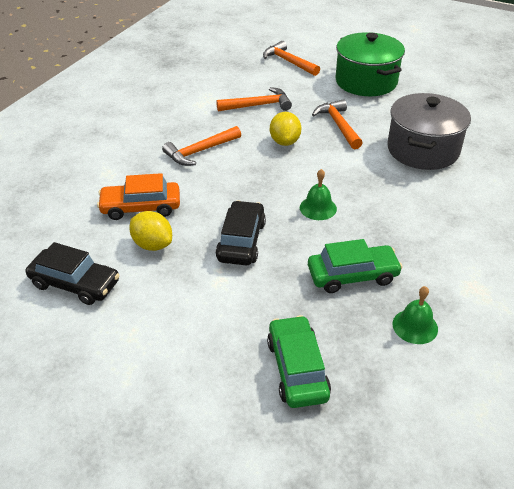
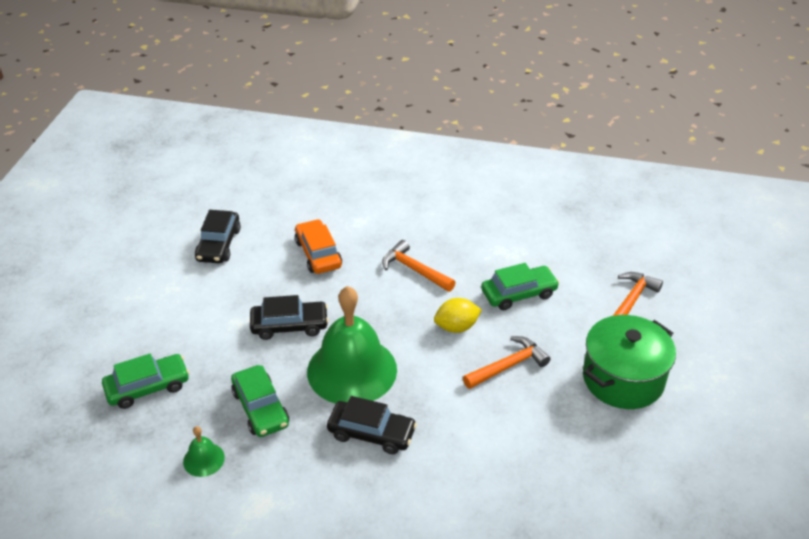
camera: 75 degrees right, 0 degrees up
(152, 244) = (272, 273): yellow lemon -> none
(258, 105) = (519, 294): orange hammer -> green car
(318, 208) = (352, 370): green bell -> green bell, size x2.39
(398, 207) = (371, 433): none -> black car
(422, 150) = (489, 447): grey pot -> none

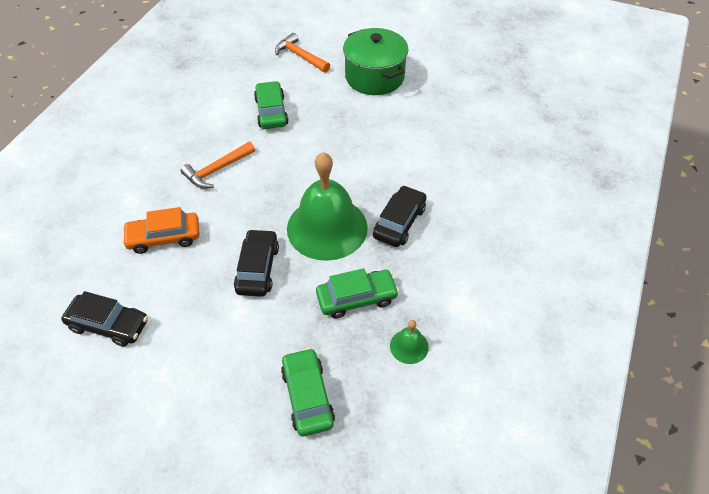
camera: 80 degrees left, 10 degrees up
(456, 327) = (297, 154): yellow lemon -> none
(508, 366) = (347, 131): orange hammer -> none

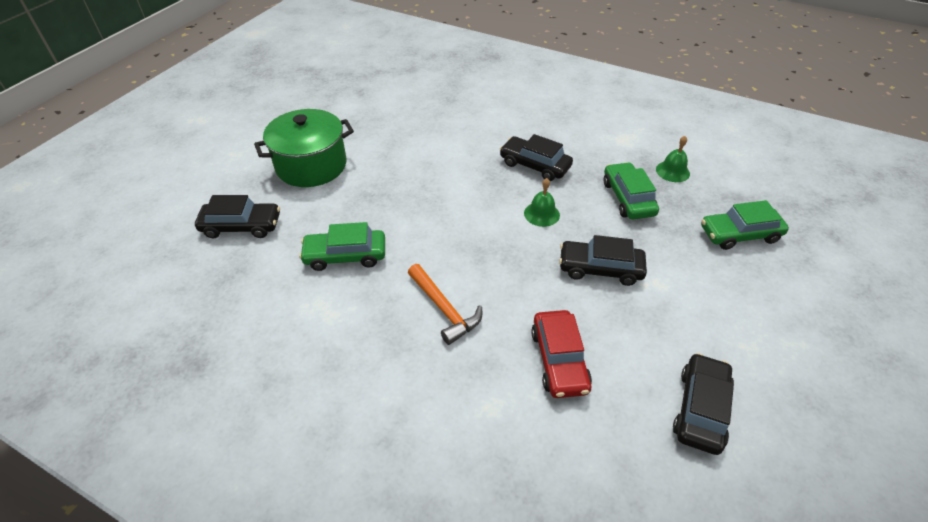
camera: 85 degrees left, 5 degrees down
(164, 237) = (559, 360): orange car -> red car
(300, 56) = (241, 226): orange hammer -> black car
(327, 227) = (541, 214): green bell -> green bell, size x0.42

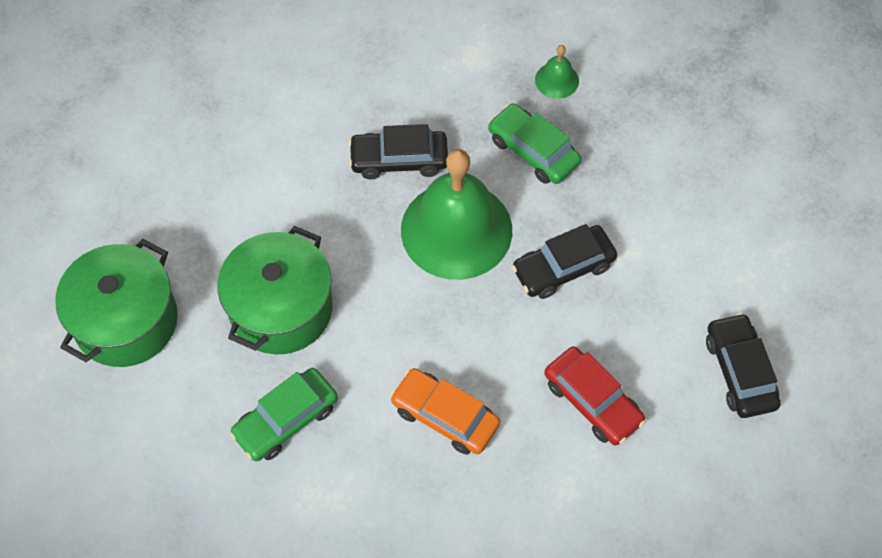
camera: 35 degrees left, 15 degrees up
(241, 226) = (126, 459): black car -> none
(398, 200) = (281, 309): none -> green pot
(444, 309) = (445, 416): orange hammer -> orange car
(541, 214) = (456, 230): green bell -> green bell, size x2.39
(739, 234) = (671, 136): green car -> none

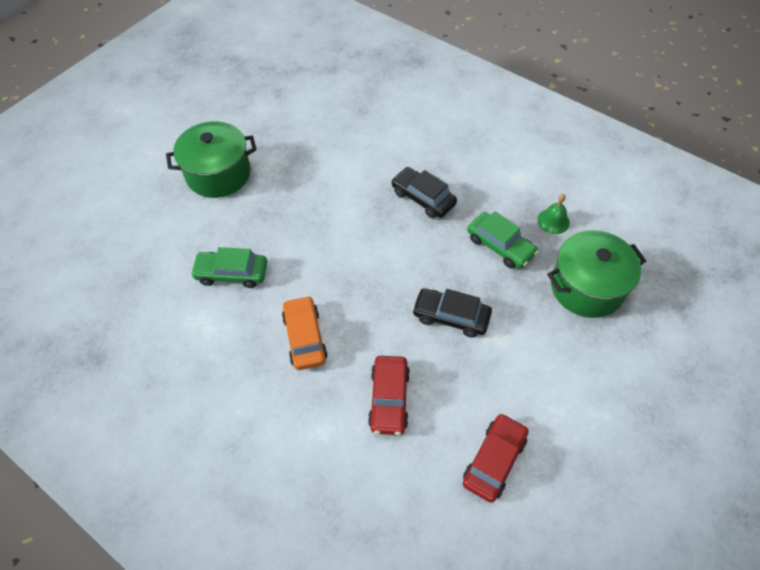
camera: 45 degrees right, 5 degrees down
(281, 309) = (288, 222): green pot -> green pot (587, 287)
(456, 230) = (414, 253): green bell -> none
(533, 151) = (500, 246): green car -> green car turned 135 degrees clockwise
(740, 371) = (494, 460): black car -> red car

